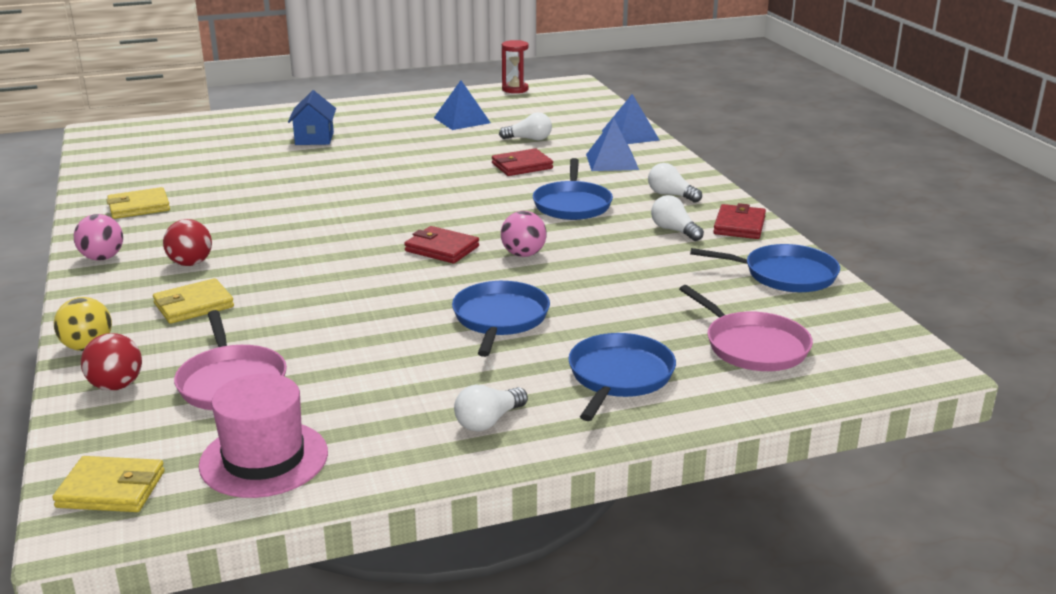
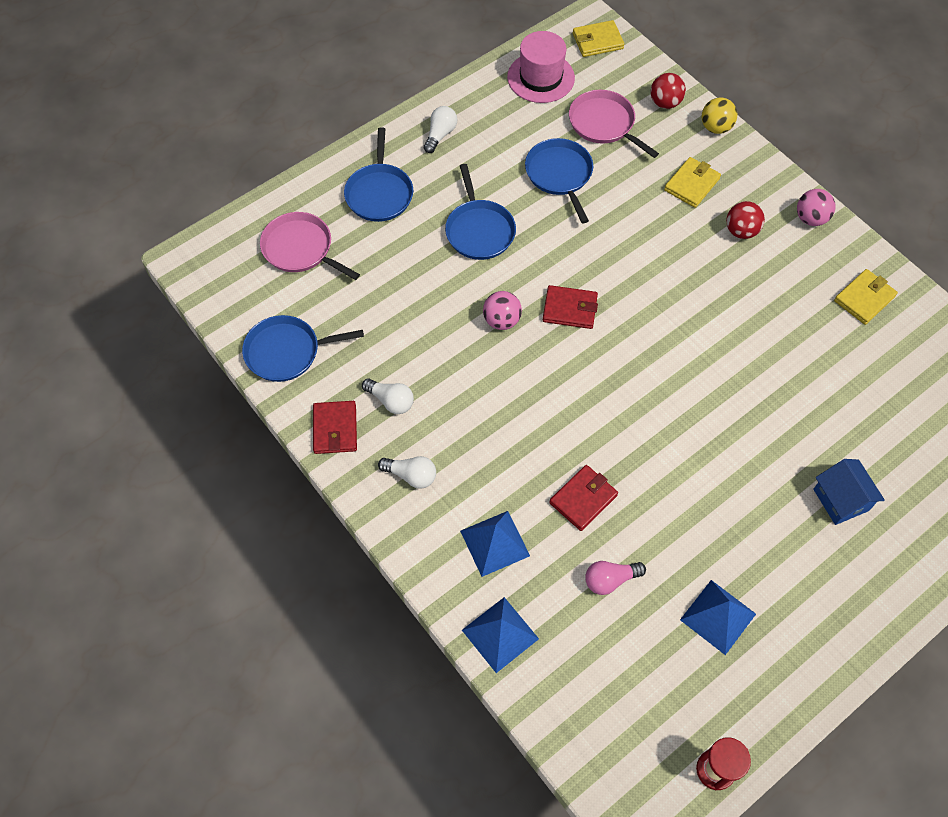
camera: 160 degrees right, 35 degrees up
(529, 139) = (610, 580): white light bulb -> pink light bulb
(572, 204) = (497, 424): blue pan -> blue pan (560, 175)

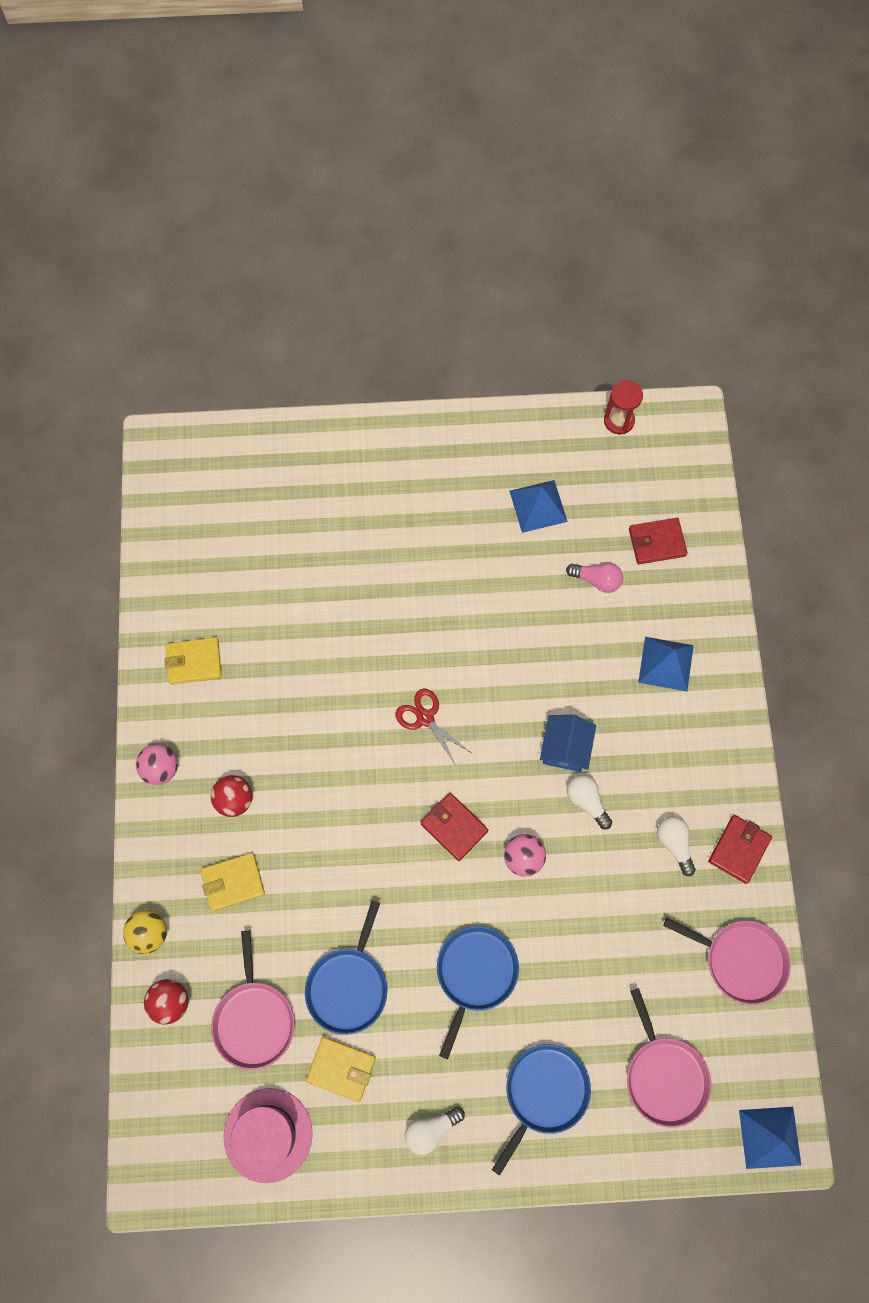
camera: 145 degrees left, 10 degrees up
(287, 352) = (741, 960): blue pan -> pink pan
(411, 475) = (698, 763): white light bulb -> white light bulb (586, 801)
(500, 634) = (707, 595): blue pyramid -> blue pyramid (769, 1137)
(583, 499) = (571, 652): red wallet -> red wallet (657, 542)
(597, 41) = (166, 1144): yellow wallet -> yellow wallet (341, 1068)
(657, 370) = (425, 718): none -> red scissors
(841, 500) = (375, 523): blue house -> blue house (565, 748)

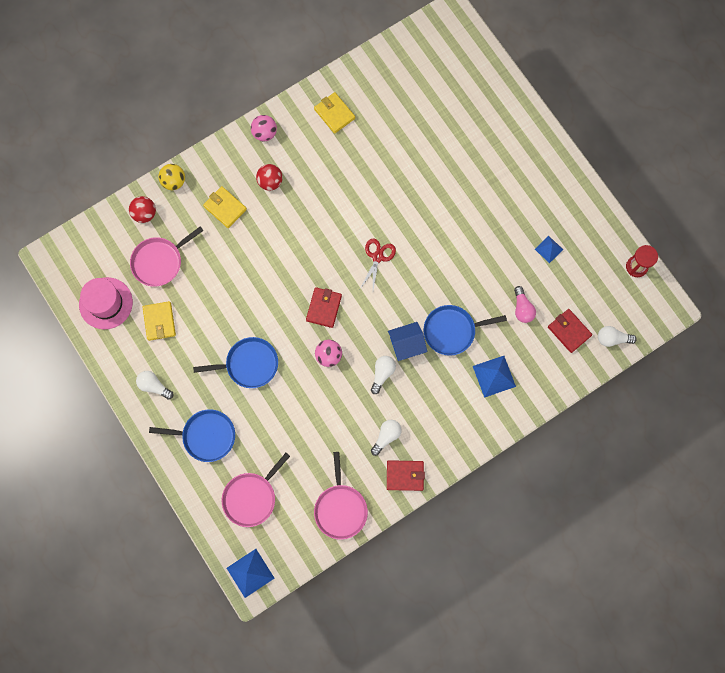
camera: 60 degrees right, 5 degrees up
(348, 986) = (204, 300): blue pan -> blue pan (452, 331)
(538, 506) = (548, 249): blue pyramid -> blue pyramid, size x0.62
(694, 499) = (612, 339): none -> white light bulb

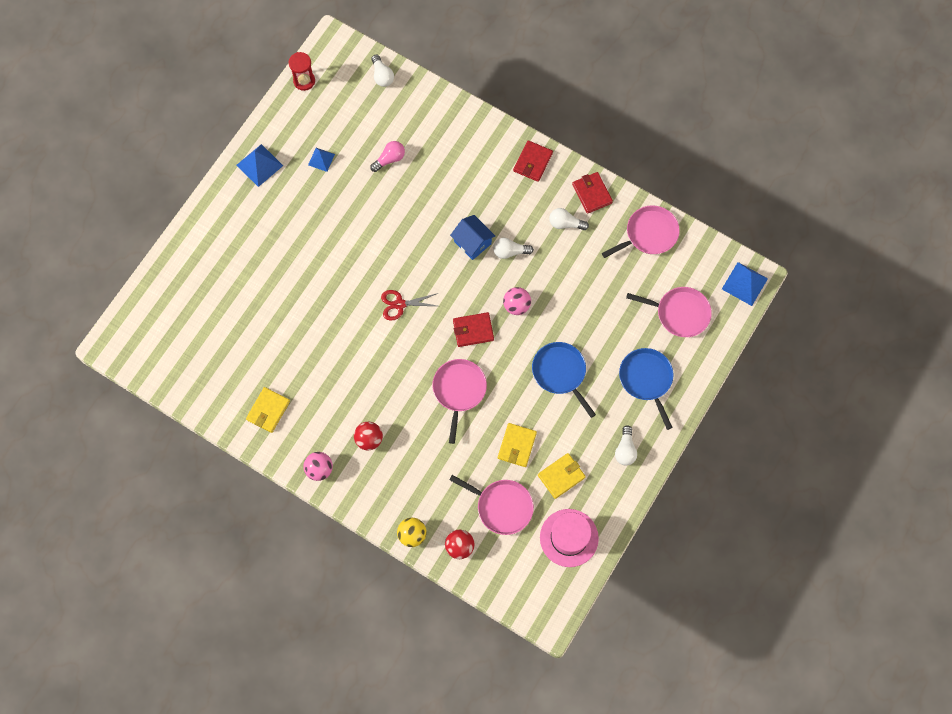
camera: 115 degrees left, 5 degrees down
(225, 208) = (416, 470): yellow wallet -> yellow wallet (517, 445)
(276, 272) = (459, 390): none -> pink pan
(452, 331) = (440, 209): blue pan -> none
(494, 376) = (465, 157): blue pyramid -> blue pyramid (259, 165)
(569, 331) = (392, 113): red wallet -> red wallet (532, 162)

